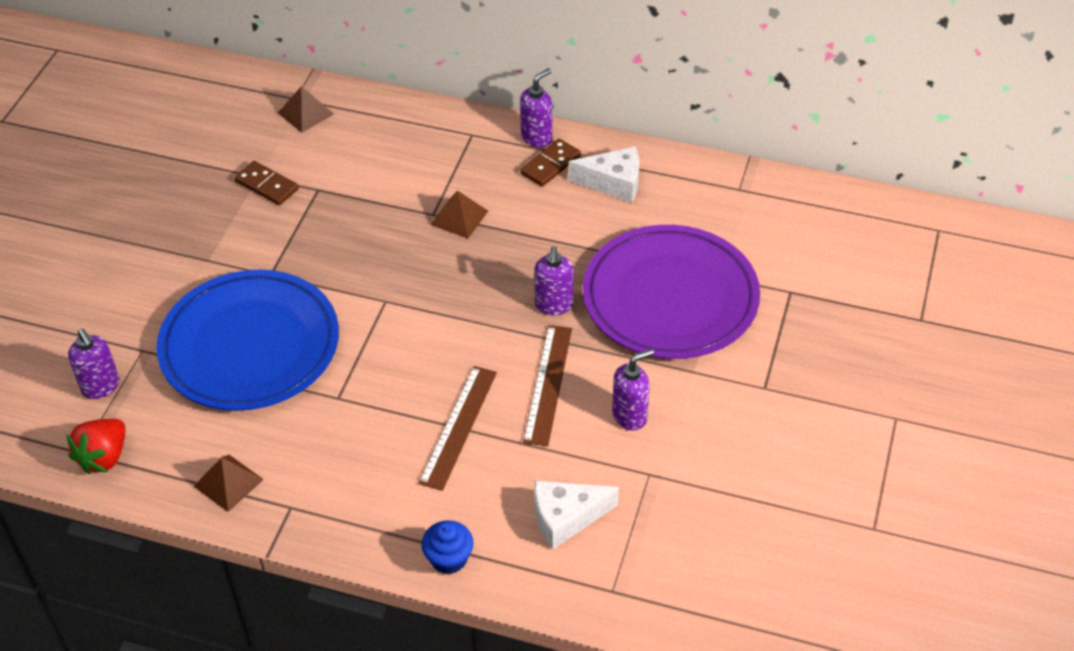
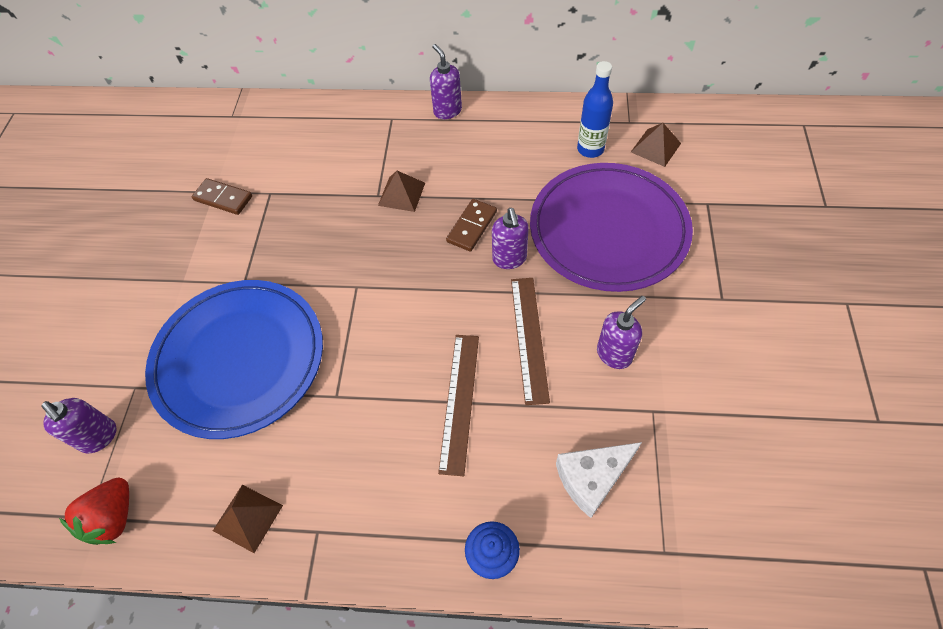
camera: 10 degrees left, 10 degrees up
(305, 113) = (244, 127): brown pyramid -> brown pyramid (655, 147)
(537, 138) = (447, 111): purple soap dispenser -> purple soap dispenser turned 60 degrees counterclockwise
(550, 165) = (466, 132): brown domino -> brown domino (471, 226)
(613, 183) = (524, 137): white cheese -> none
(683, 210) = (590, 149): none -> blue bottle

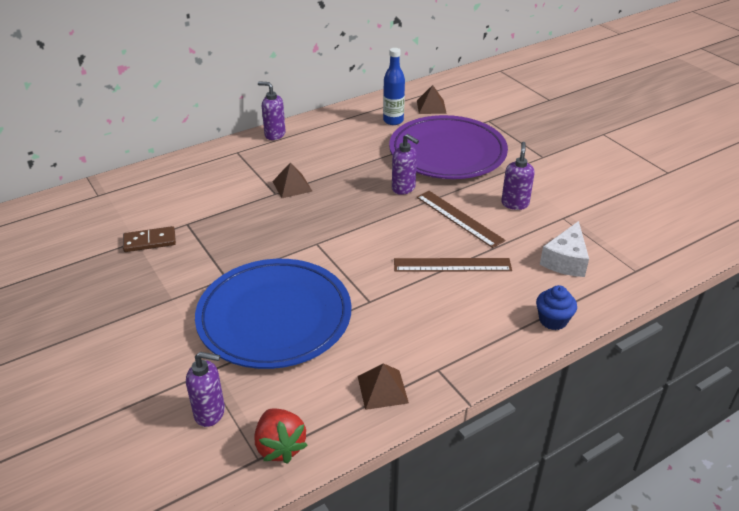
camera: 40 degrees left, 20 degrees down
(459, 401) = (452, 265): brown ruler -> brown ruler turned 60 degrees counterclockwise
(471, 226) = (360, 183): brown domino -> none

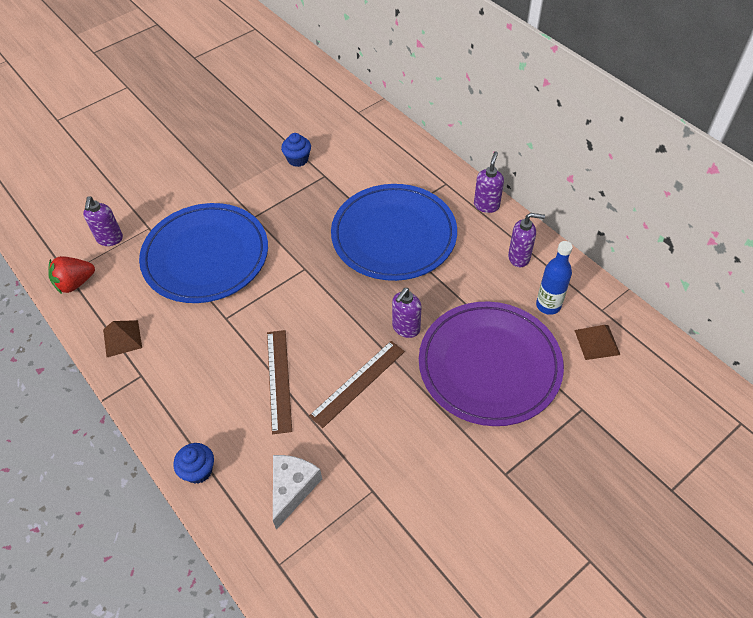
camera: 85 degrees right, 15 degrees up
(149, 241) = (298, 159): brown domino -> blue cupcake
(292, 186) = (394, 236): brown pyramid -> blue plate
(515, 204) = (393, 439): purple soap dispenser -> purple soap dispenser (519, 257)
(565, 260) = (292, 489): white cheese -> white cheese turned 90 degrees clockwise

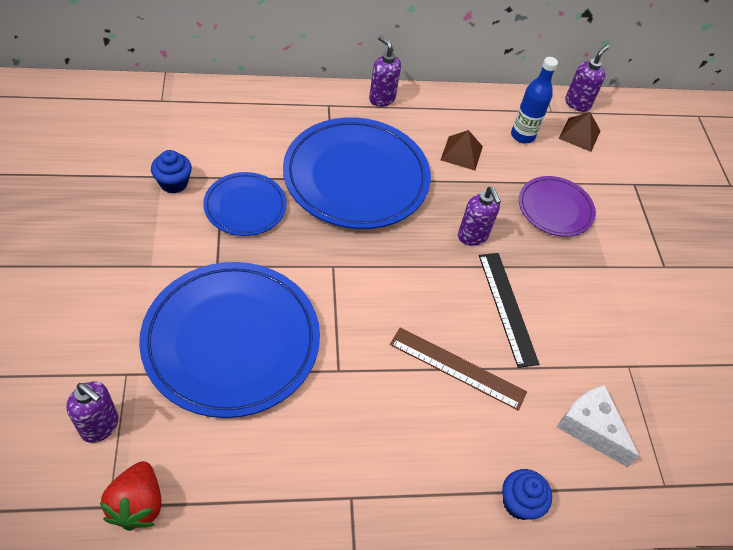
camera: 65 degrees left, 0 degrees up
(122, 338) = (279, 491): brown pyramid -> brown pyramid (461, 153)
(311, 200) = (245, 206): none -> blue plate
(358, 383) = (507, 307): brown ruler -> black ruler
(489, 366) = (555, 209): purple plate -> purple plate, size x0.53
(519, 257) = (458, 118): purple soap dispenser -> purple soap dispenser (577, 104)

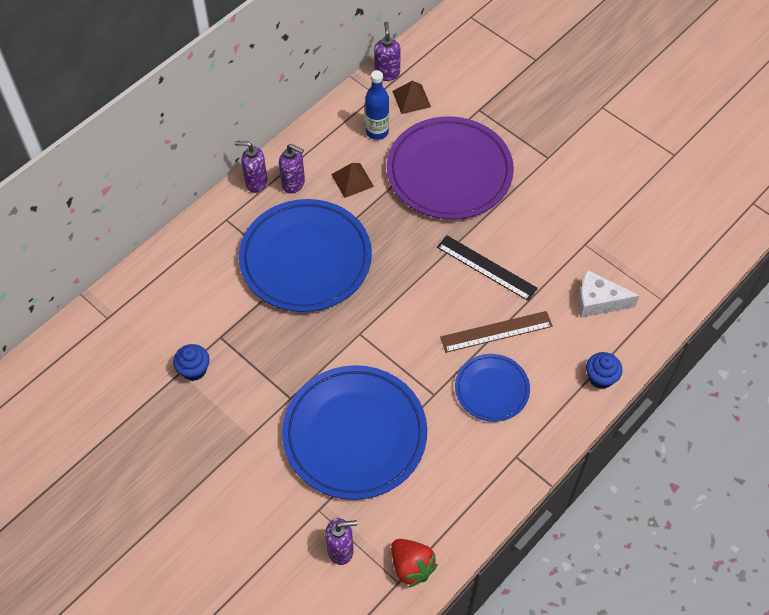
camera: 35 degrees left, 5 degrees up
(245, 206) = (260, 343): blue plate -> blue plate (492, 389)
(472, 236) = (420, 237): purple soap dispenser -> purple soap dispenser (293, 184)
(555, 209) = (449, 172): purple plate -> purple plate, size x1.89

